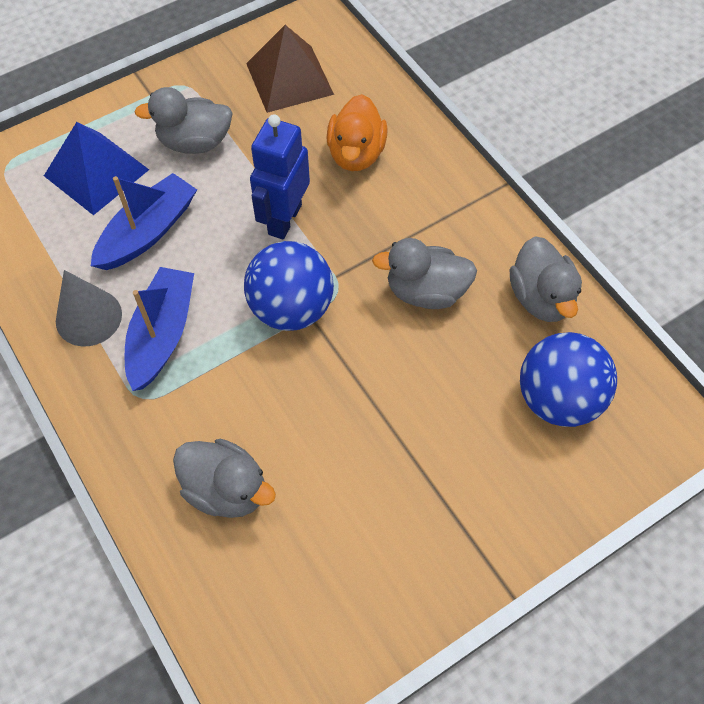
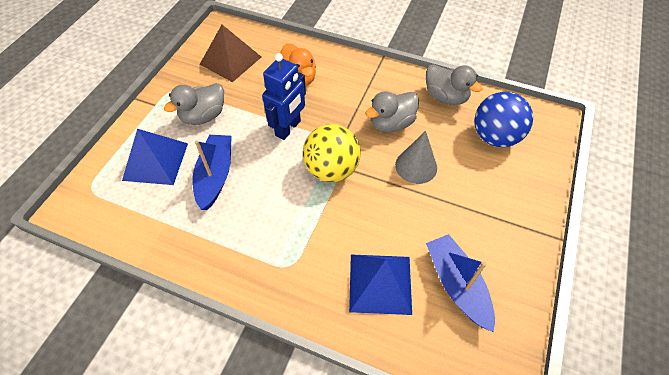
camera: 35 degrees left, 5 degrees down
(88, 317) = (218, 241): grey cone -> grey cone (416, 166)
(162, 334) = (271, 224): blue boat -> blue boat (456, 285)
(226, 489) = (380, 283): grey duck -> blue pyramid
(284, 219) = (288, 128): blue robot -> blue robot turned 135 degrees counterclockwise
(291, 308) = (331, 169): blue ball -> yellow ball

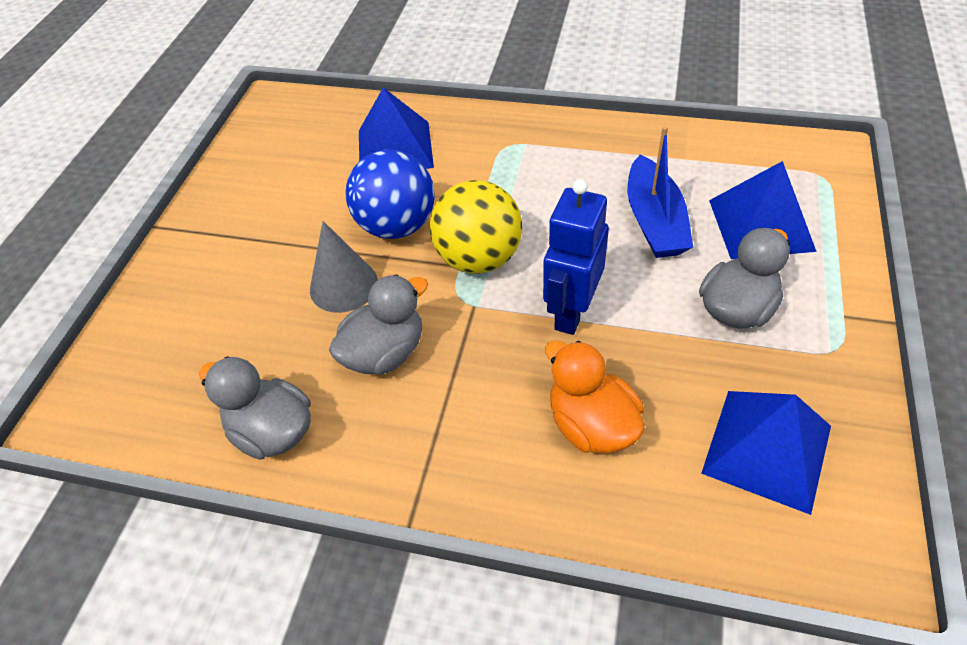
camera: 175 degrees right, 5 degrees down
(230, 60) = (767, 449): brown pyramid -> blue pyramid
(456, 285) = (304, 161): blue boat -> none
(495, 137) = (197, 358): blue ball -> blue ball (397, 226)

